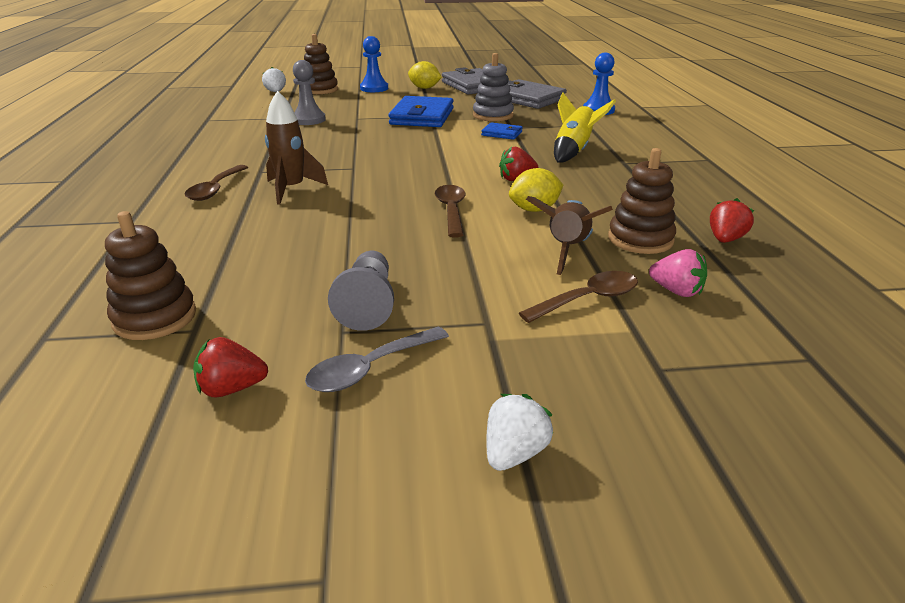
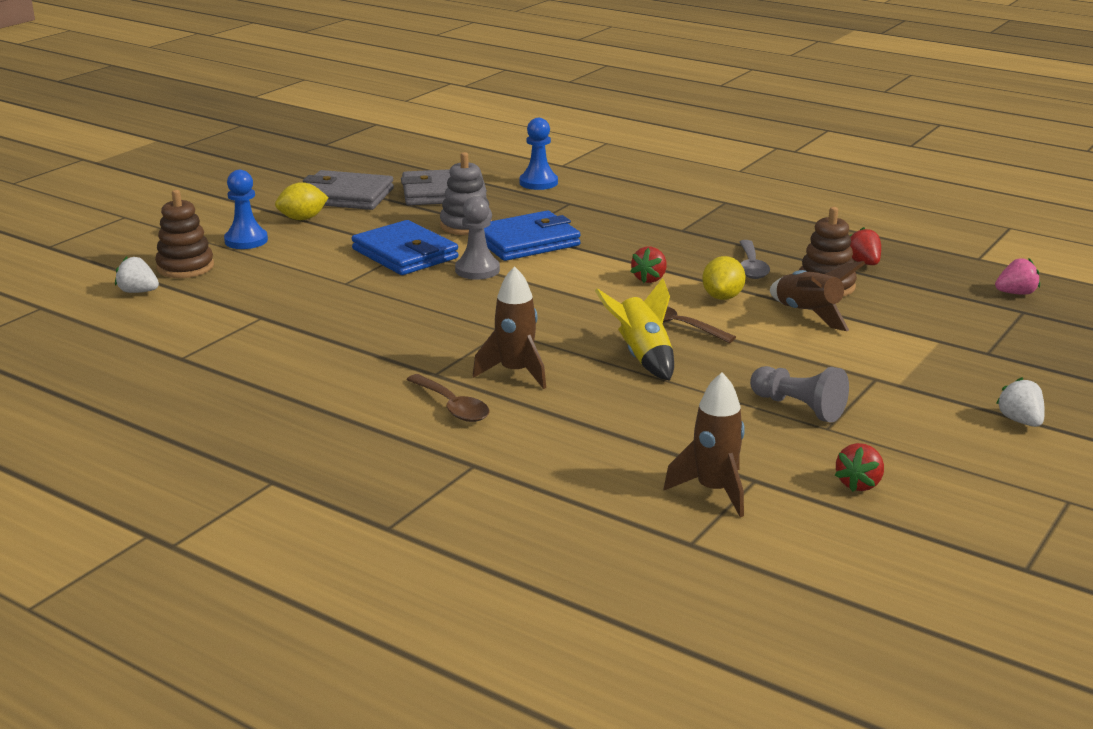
camera: 50 degrees left, 5 degrees down
(155, 318) = (714, 491): brown stacking toy -> brown rocket
(309, 120) = (301, 306): grey pawn -> grey pawn (477, 270)
(370, 369) = (888, 433): grey spoon -> grey spoon (751, 267)
(502, 133) = (527, 242): blue wallet -> blue wallet, size x2.05
(573, 151) = (625, 235): yellow rocket -> yellow rocket (642, 357)
(588, 299) = (886, 337): brown spoon -> none
(676, 291) = (910, 309): pink strawberry -> pink strawberry (1016, 293)

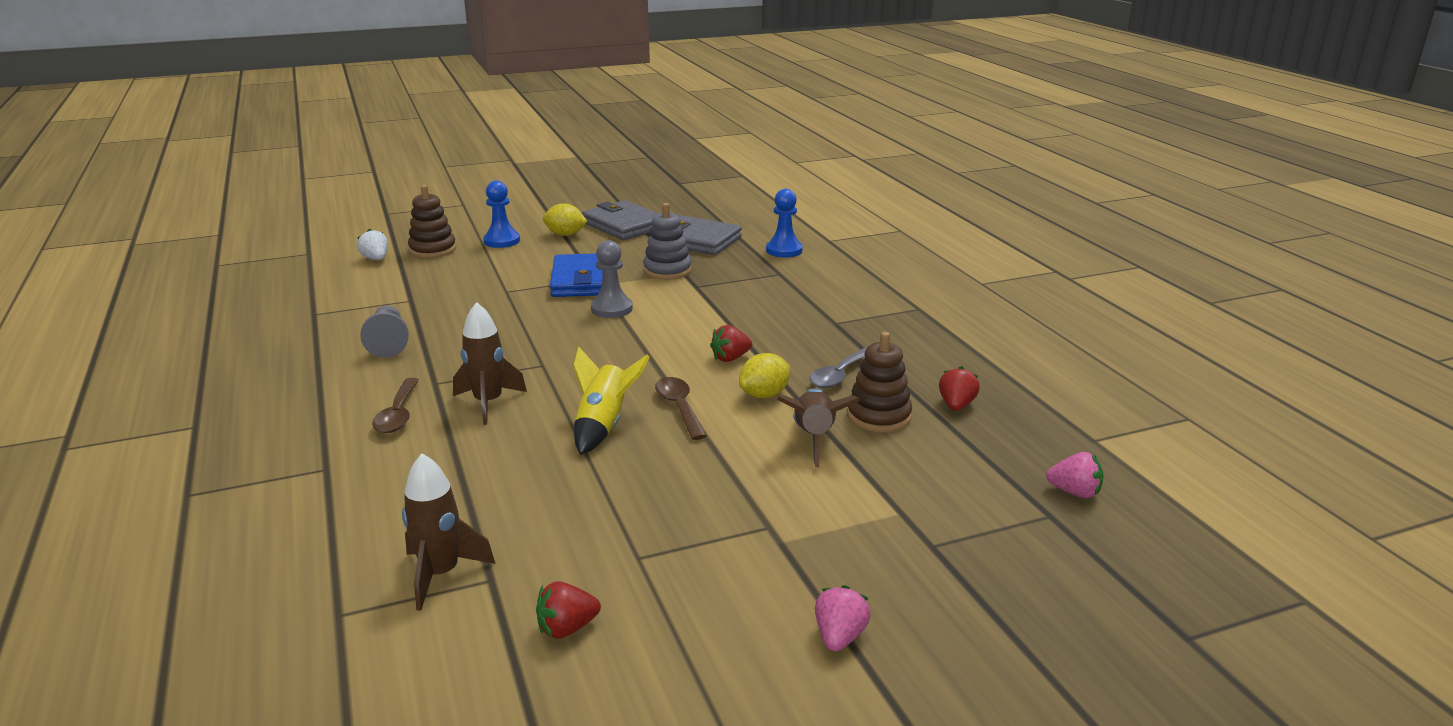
camera: 35 degrees right, 0 degrees up
(527, 242) = (689, 297): blue wallet -> none
(798, 407) = (648, 526): grey pawn -> grey pawn (388, 343)
(1020, 421) = (839, 637): white strawberry -> pink strawberry

